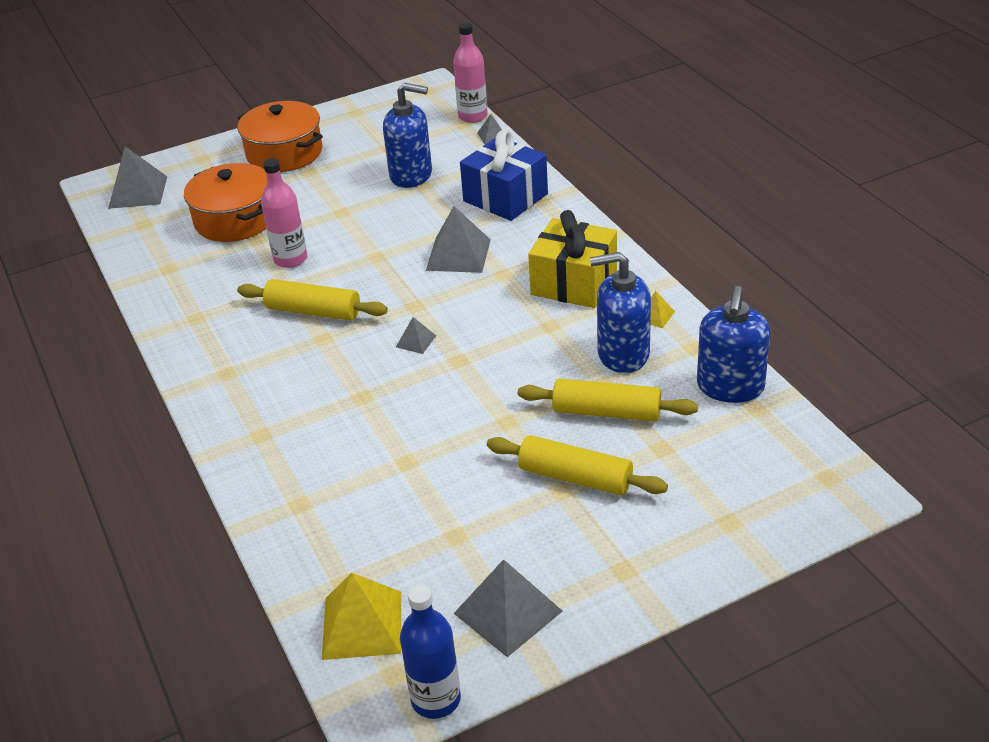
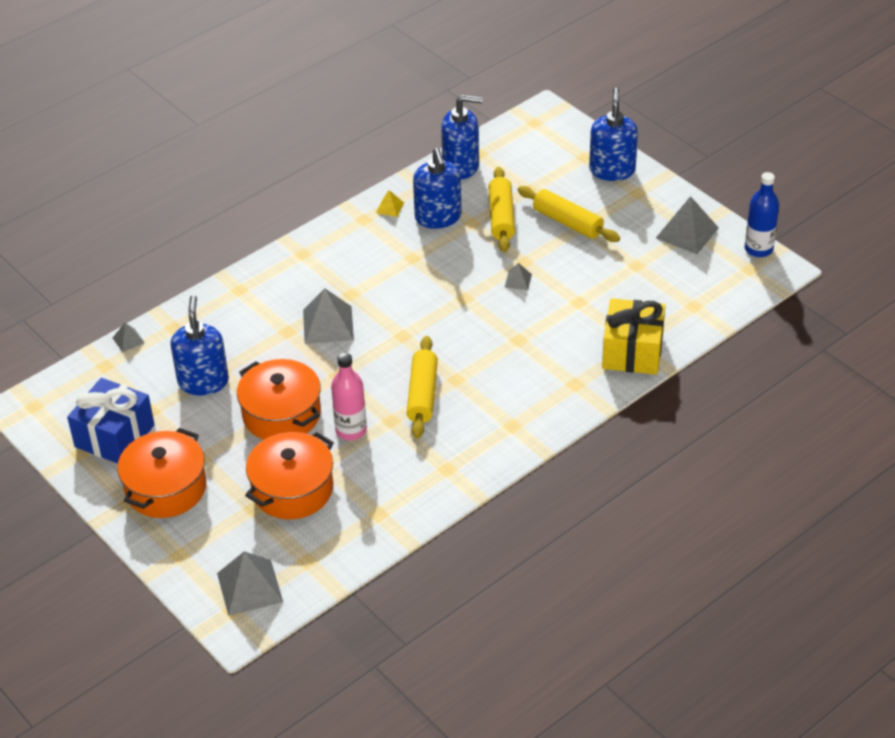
camera: 105 degrees left, 5 degrees up
(339, 218) = (281, 414): none -> orange pot
(362, 625) = (721, 290): yellow pyramid -> none
(416, 341) = (447, 325): grey pyramid -> grey pyramid (518, 280)
(473, 116) = (89, 361): pink bottle -> none
(505, 197) = (237, 312): blue gift -> blue gift (114, 436)
(574, 283) = (357, 253): yellow gift -> yellow gift (632, 351)
(575, 477) = (567, 222): yellow rolling pin -> yellow rolling pin turned 60 degrees counterclockwise
(688, 549) = (612, 170): none -> blue soap dispenser

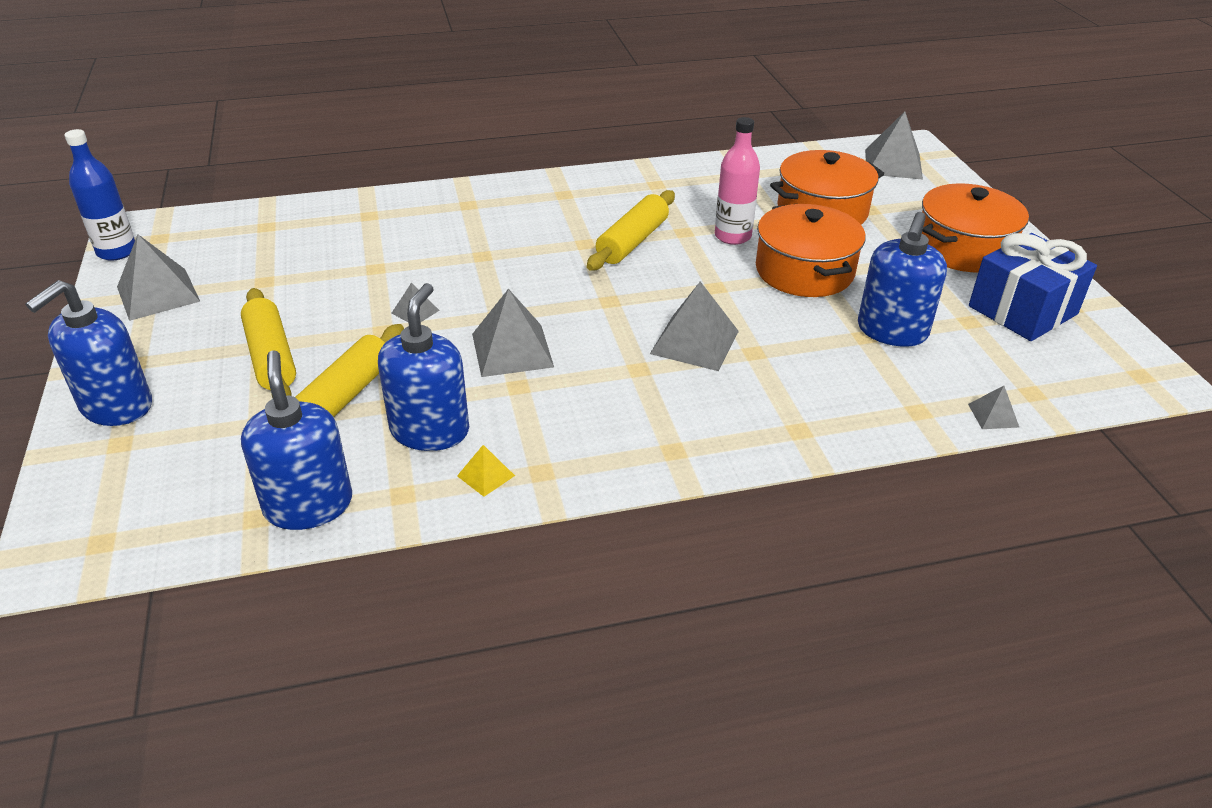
camera: 155 degrees left, 5 degrees down
(435, 278) = (512, 350): none -> grey pyramid
(461, 166) = (308, 505): blue soap dispenser -> blue soap dispenser turned 45 degrees clockwise
(632, 351) = (380, 210): yellow gift -> none

